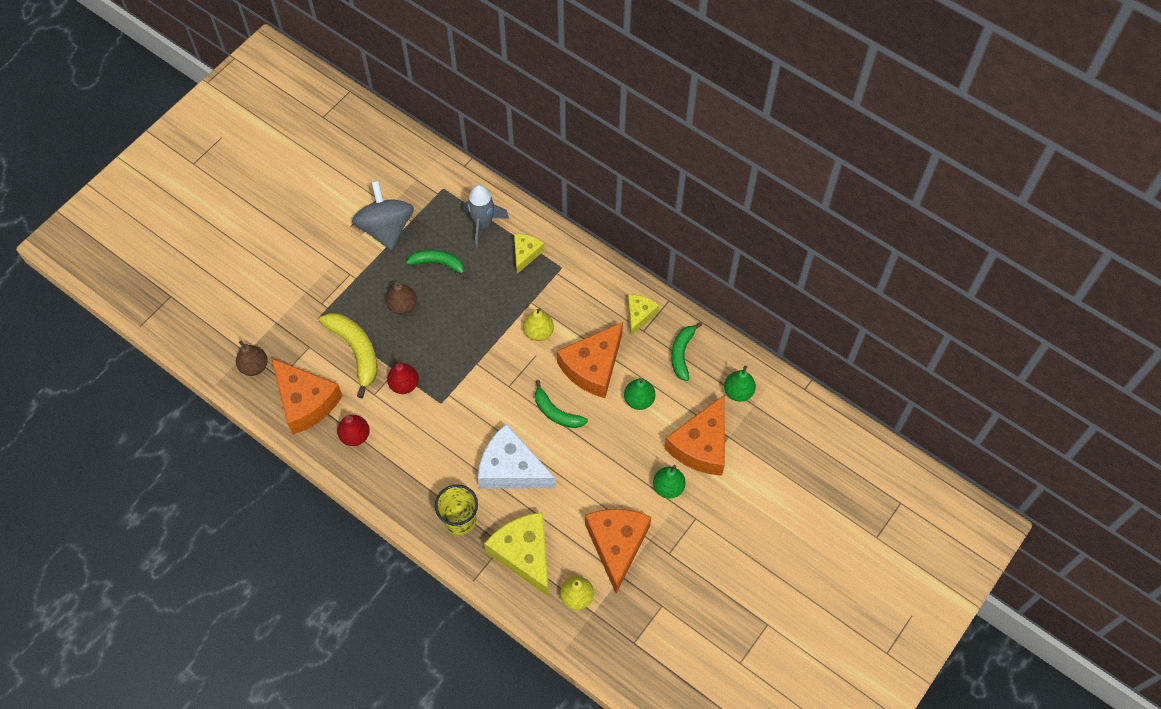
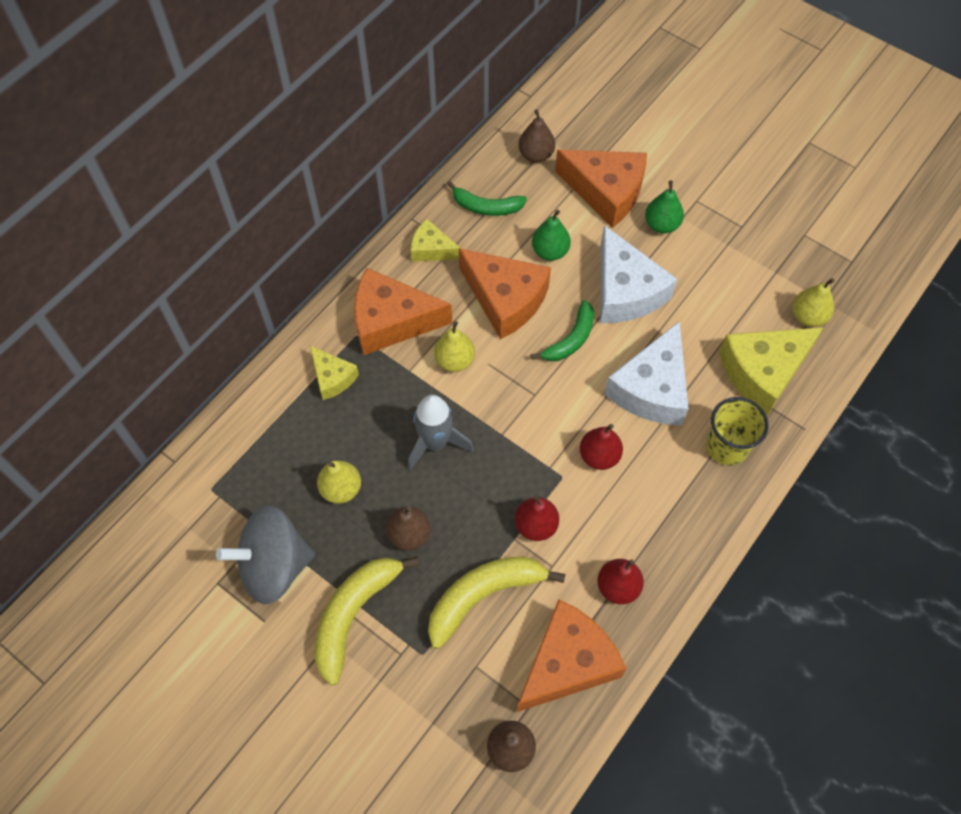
camera: 90 degrees left, 0 degrees up
(350, 275) = (354, 614): none -> yellow banana
(438, 263) = (341, 489): green banana -> yellow pear
(456, 428) = (599, 456): none -> red pear
(483, 224) = (279, 432): grey rocket -> grey rocket (435, 443)
(525, 254) = (332, 378): yellow cheese -> yellow cheese turned 150 degrees counterclockwise
(601, 455) = (625, 291): none -> white cheese
(617, 545) = (738, 276): orange cheese -> orange cheese (391, 321)
(738, 392) = (536, 155): green pear -> brown pear

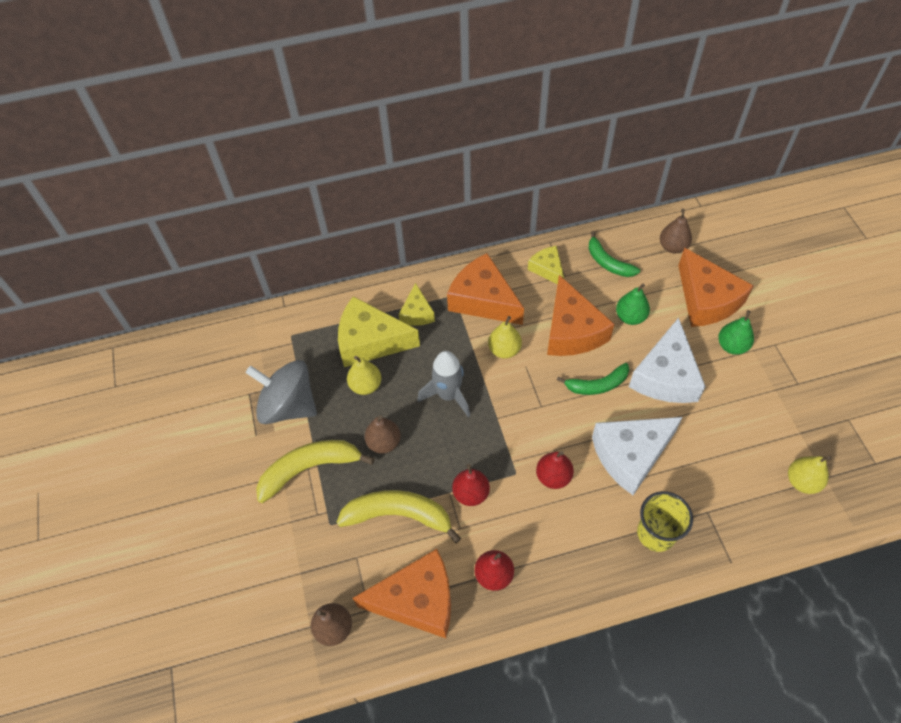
camera: 40 degrees right, 5 degrees down
(763, 372) = (730, 499): yellow cheese -> yellow cheese (370, 341)

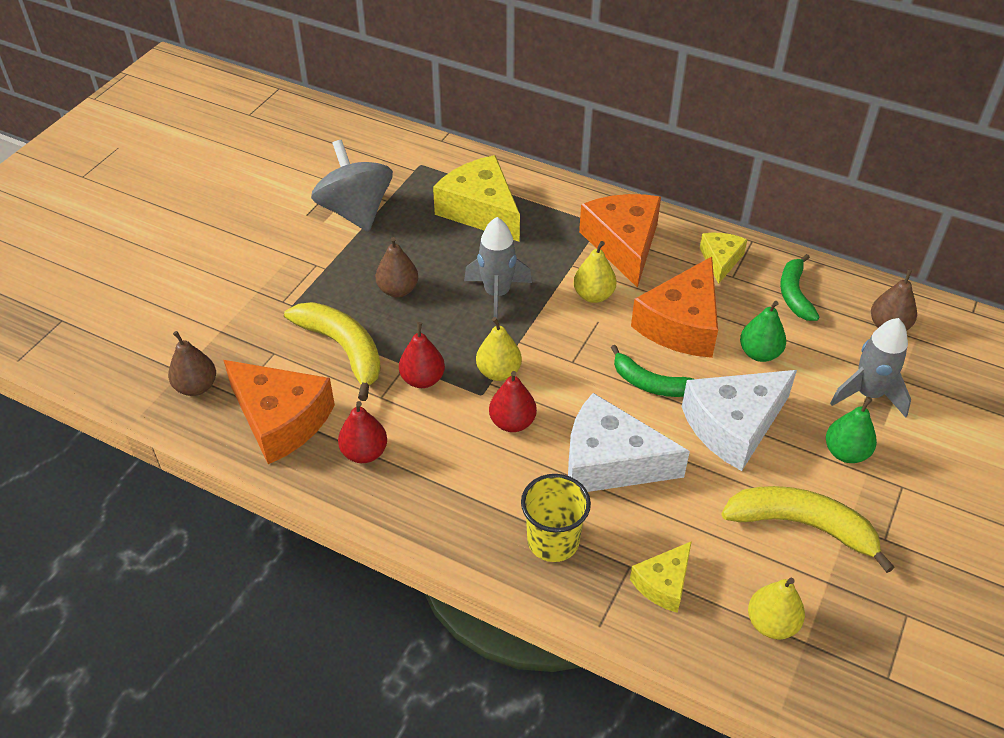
camera: 40 degrees right, 10 degrees down
(310, 469) = (317, 266): yellow banana -> yellow banana (802, 526)
(365, 385) = (435, 239): yellow pear -> yellow pear (498, 372)
(417, 313) = (548, 216): yellow cheese -> yellow cheese (663, 583)
(706, 300) = (868, 394): orange cheese -> grey rocket

